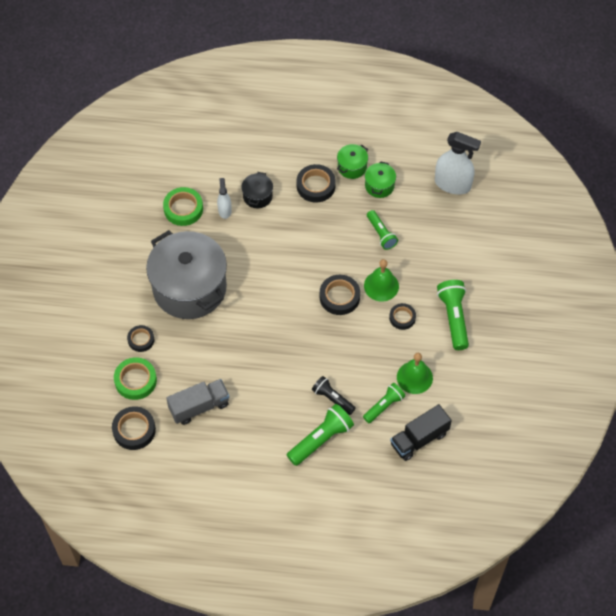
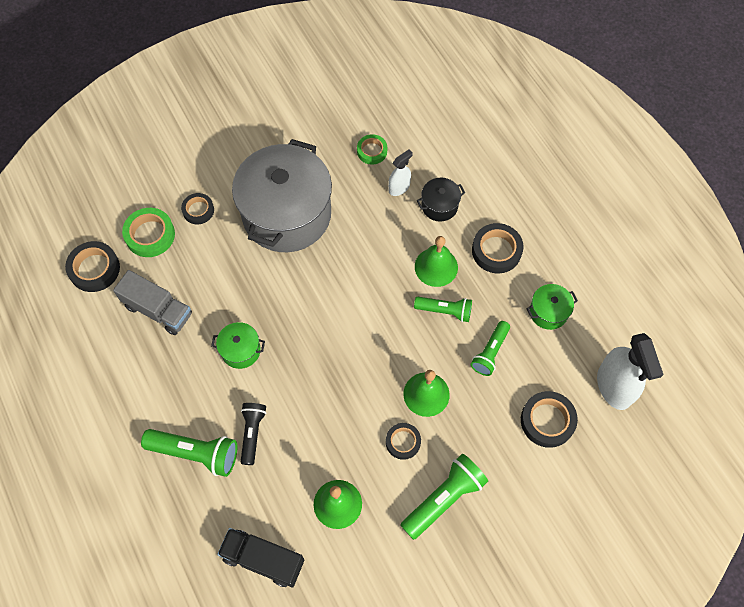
camera: 55 degrees right, 5 degrees up
(183, 209) = (372, 151): green tape -> green tape, size x0.64
(299, 226) = (436, 267): none -> green bell
(339, 297) = (381, 360): black tape -> black tape (547, 421)
(352, 167) = (548, 270): green pot -> green pot (241, 350)
(384, 406) = (279, 493): green flashlight -> green flashlight (445, 311)

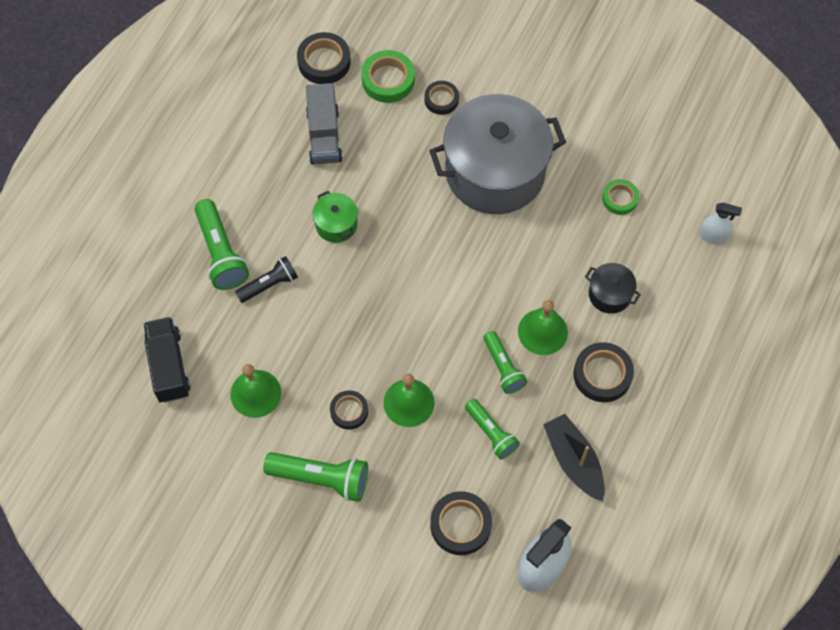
camera: 55 degrees right, 0 degrees up
(399, 187) = (600, 247): white spray bottle -> white spray bottle (713, 236)
(490, 352) = (491, 433): green flashlight -> green flashlight turned 120 degrees counterclockwise
(548, 312) = (573, 461): green pot -> black boat

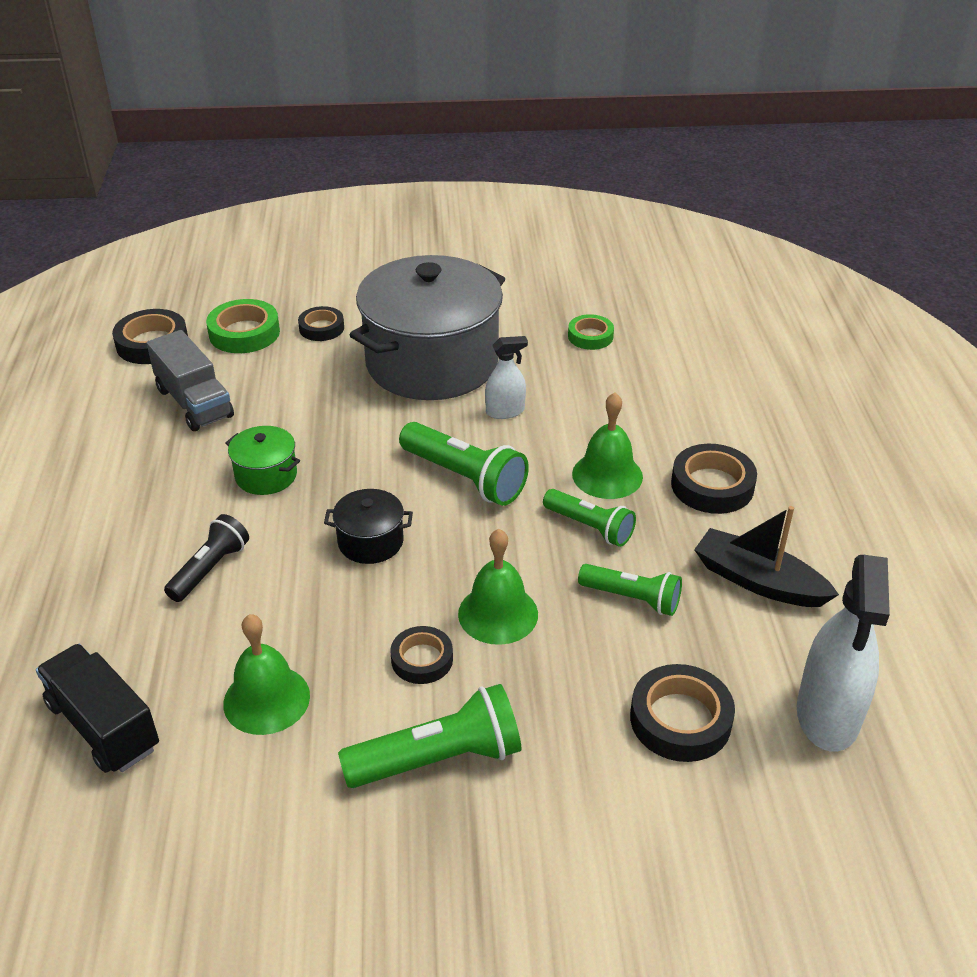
camera: 30 degrees left, 25 degrees down
(221, 253) = (116, 563): green flashlight -> green flashlight (465, 478)
(609, 294) = (653, 414): black pot -> black pot (370, 542)
(713, 236) = (714, 330): white spray bottle -> white spray bottle (505, 411)

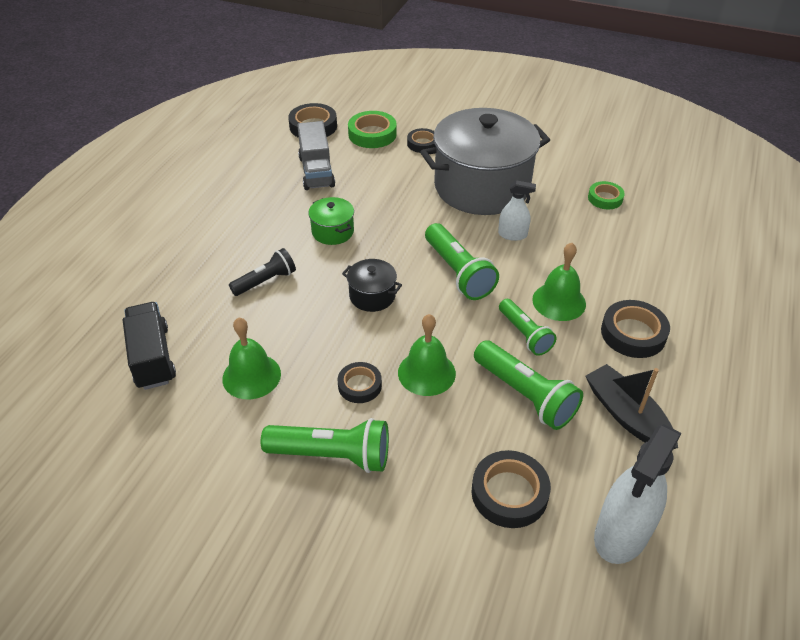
camera: 25 degrees right, 5 degrees up
(632, 598) = (525, 395): green flashlight -> green flashlight, size x1.53

